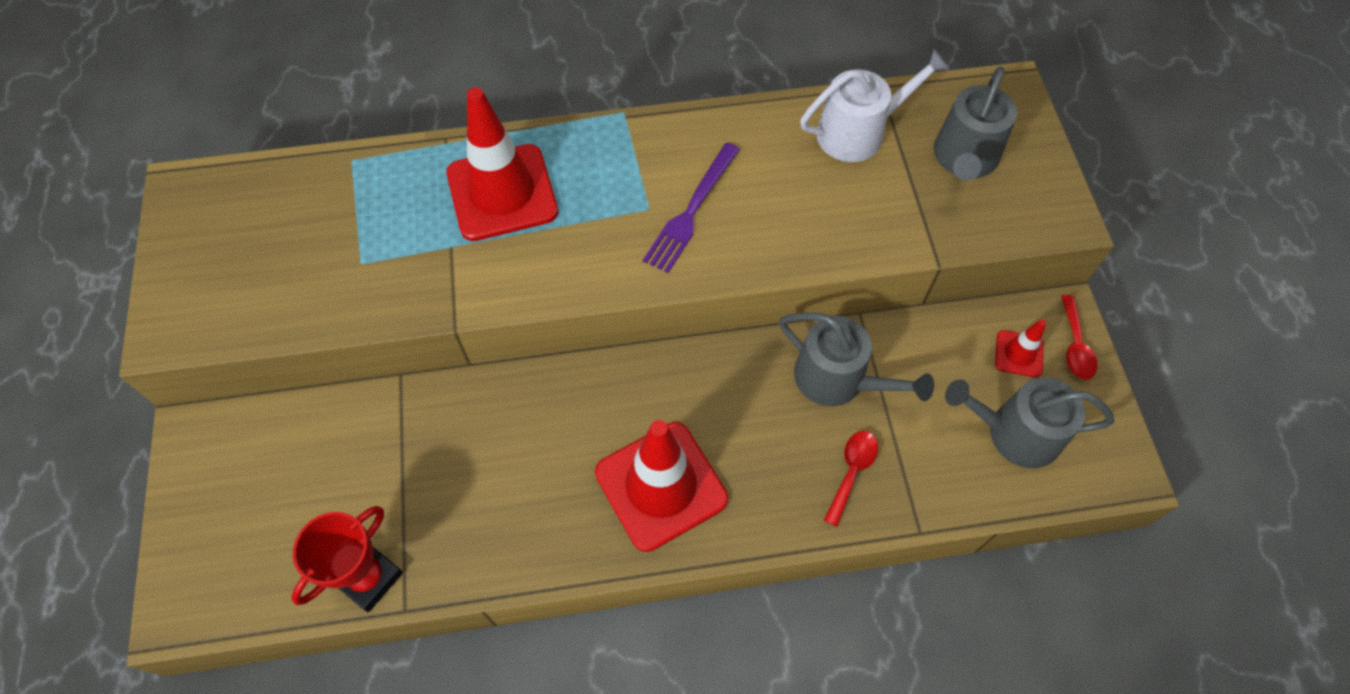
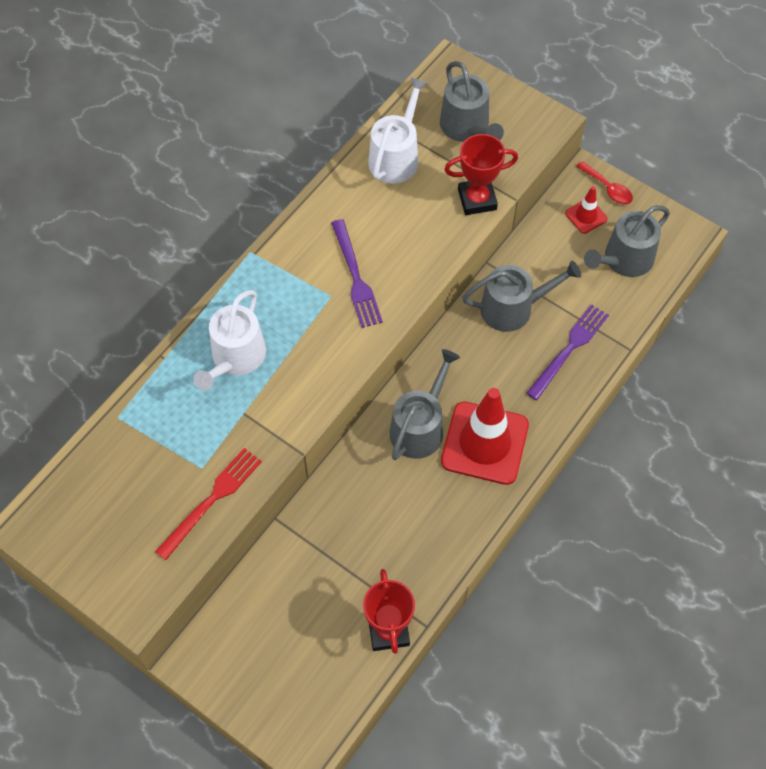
camera: 45 degrees left, 0 degrees up
(333, 299) = (211, 500): none -> red fork
(502, 193) = (235, 358): red traffic cone -> white watering can
(617, 412) = (420, 427): none -> grey watering can
(851, 472) = (569, 349): red spoon -> purple fork
(897, 234) = (477, 199): none -> red trophy

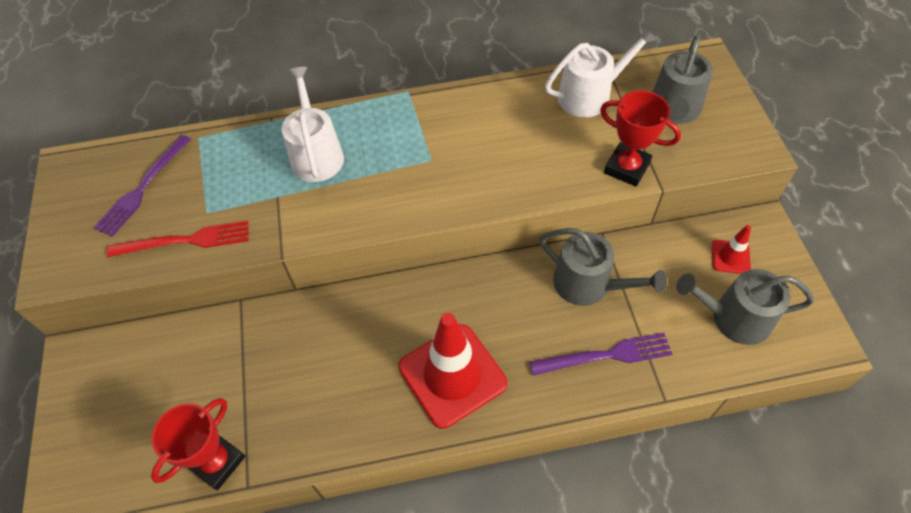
camera: 45 degrees right, 5 degrees down
(235, 358) = (316, 154): white watering can -> white watering can turned 105 degrees clockwise
(355, 277) = (464, 159): purple fork -> purple fork (143, 187)
(420, 427) = (414, 319): grey watering can -> none
(608, 188) = (774, 248): red spoon -> none

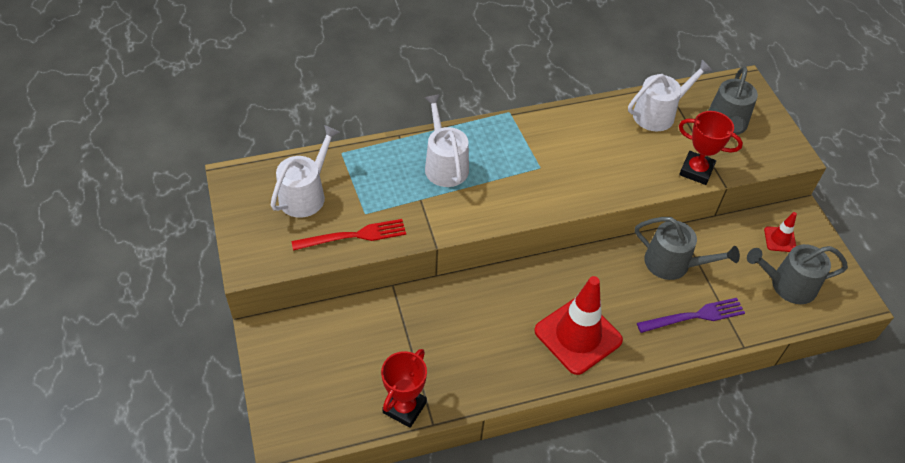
camera: 10 degrees left, 5 degrees down
(143, 187) = (305, 194): purple fork -> white watering can

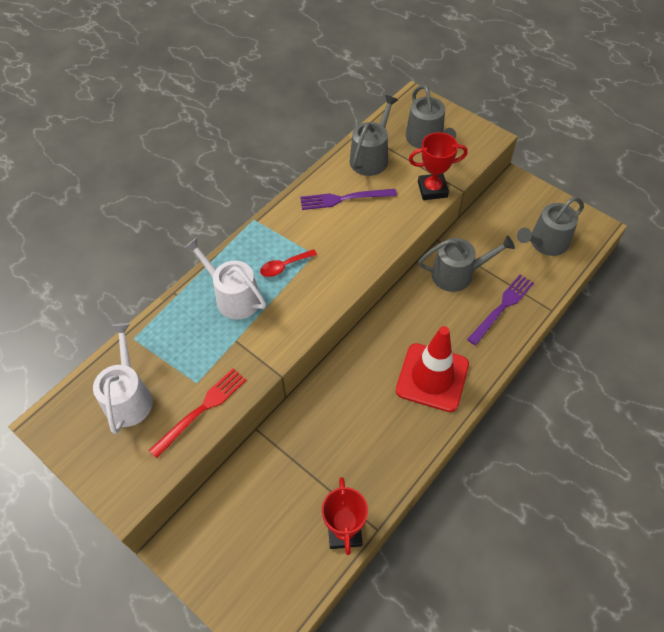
camera: 30 degrees left, 5 degrees up
(506, 163) = (284, 266): none -> red spoon
(605, 136) = (344, 199): none -> purple fork
(658, 114) = (371, 157): white watering can -> grey watering can
(780, 239) = (515, 210): red traffic cone -> none

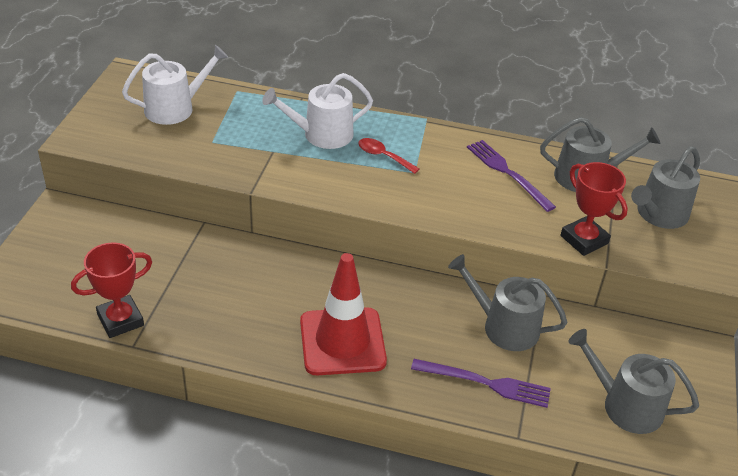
camera: 60 degrees right, 15 degrees down
(201, 410) = (185, 154): red fork -> none
(234, 297) = (322, 135): white watering can -> white watering can turned 120 degrees counterclockwise
(457, 274) = (504, 327): grey watering can -> grey watering can turned 150 degrees clockwise

